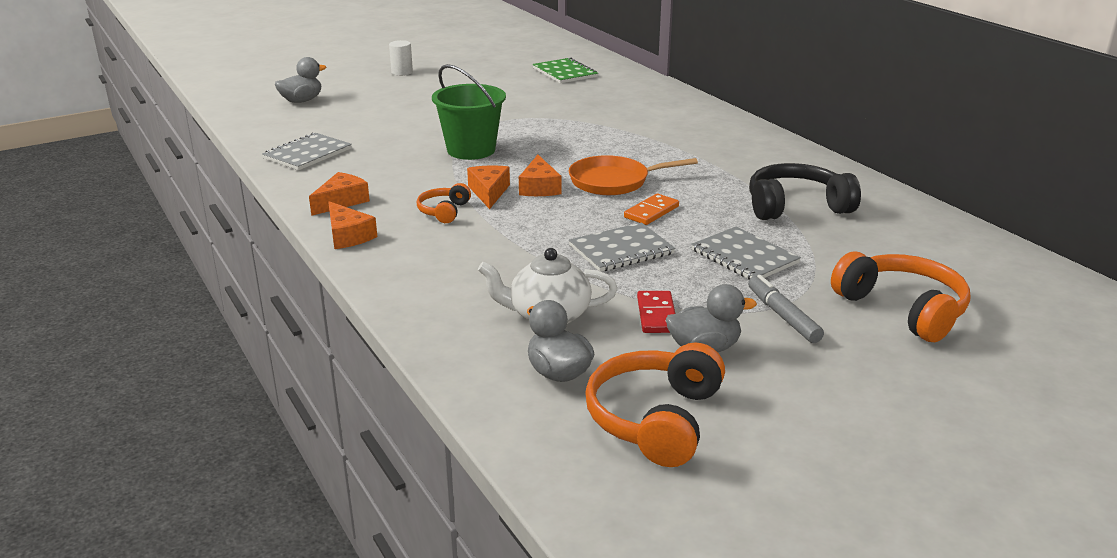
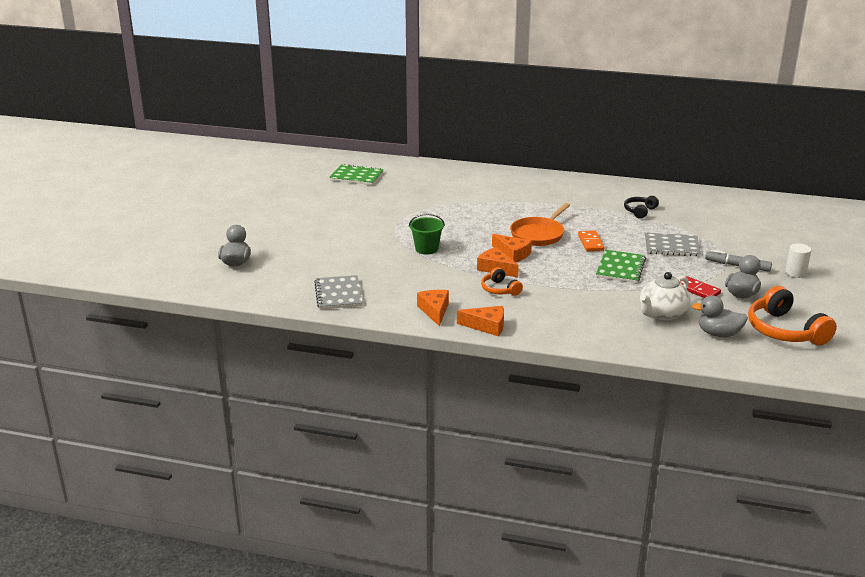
camera: 45 degrees left, 0 degrees up
(402, 72) = (250, 215): white cylinder -> white cylinder (795, 273)
(471, 150) = (426, 249): green bucket -> green bucket, size x0.63
(621, 250) = (620, 268): grey notebook -> green notebook
(796, 206) = (639, 211): black headphones -> black headphones, size x0.54
(902, 309) = (766, 241): orange headphones -> none

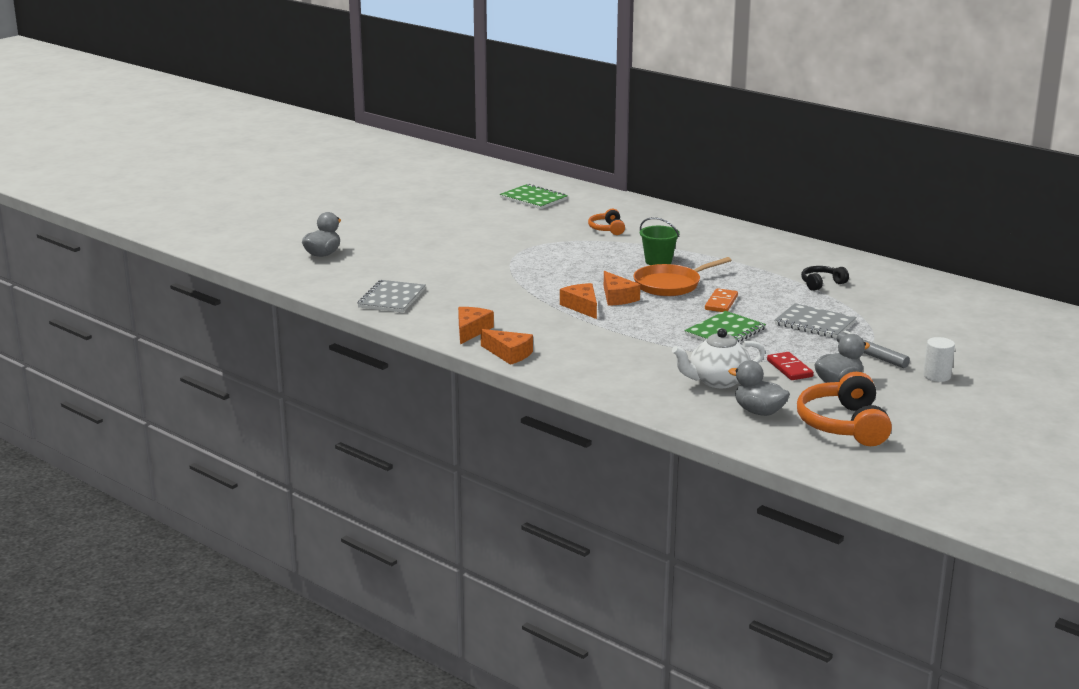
camera: 25 degrees right, 5 degrees down
(426, 249) = (529, 276): green bucket -> green bucket (658, 261)
(499, 289) = (563, 326): orange headphones -> orange headphones (607, 229)

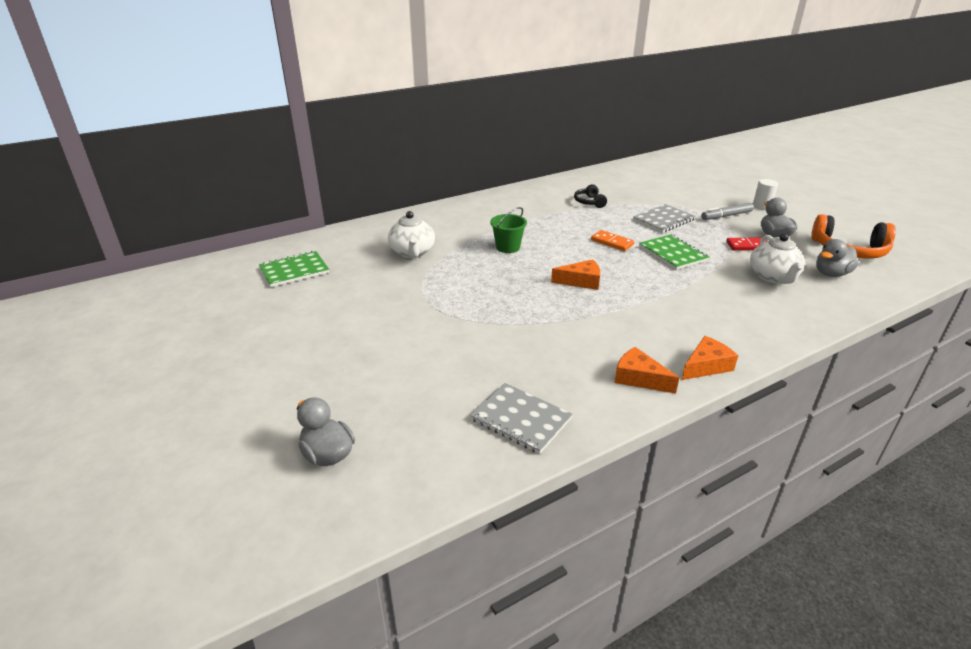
camera: 70 degrees left, 10 degrees up
(582, 307) = (596, 302): orange cheese -> none
(607, 229) = (412, 252): orange headphones -> white teapot
(670, 285) = (563, 253): orange pan -> none

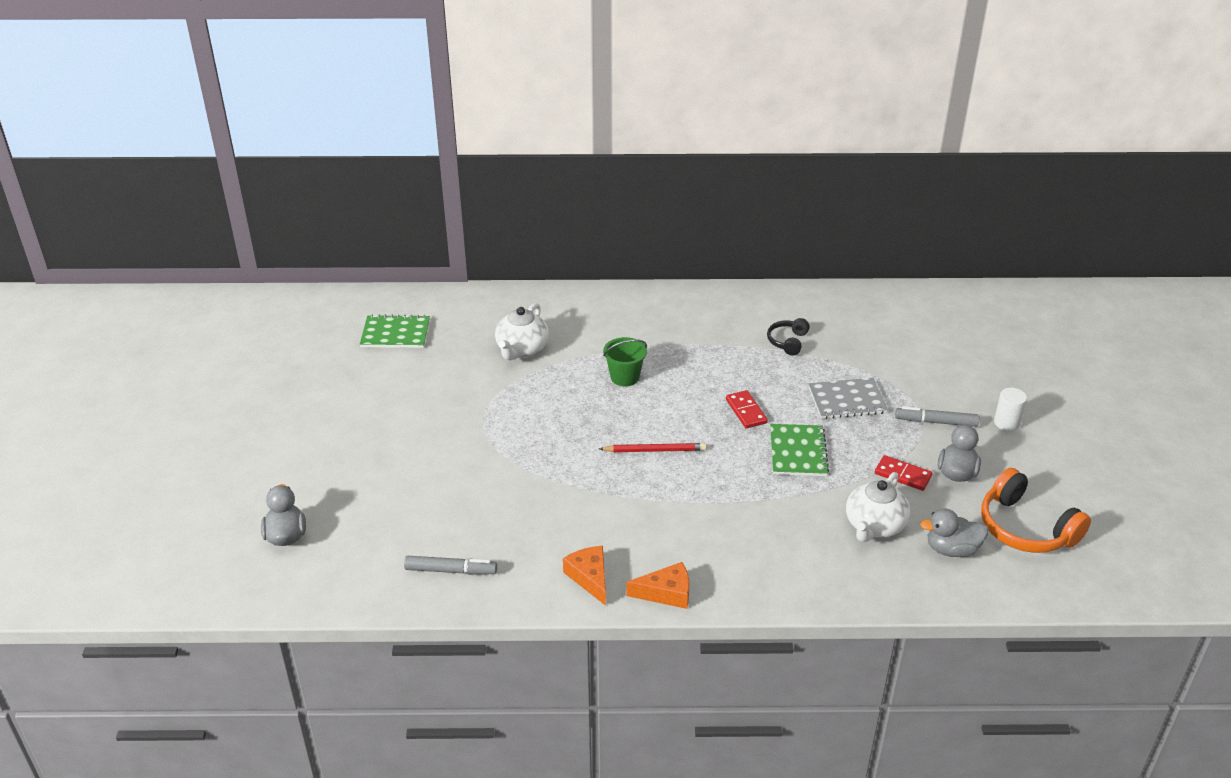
camera: 30 degrees right, 5 degrees up
(521, 419) = (451, 570): grey notebook -> grey marker
(581, 281) = (654, 450): orange cheese -> red pencil
(612, 242) = (746, 411): orange domino -> red domino

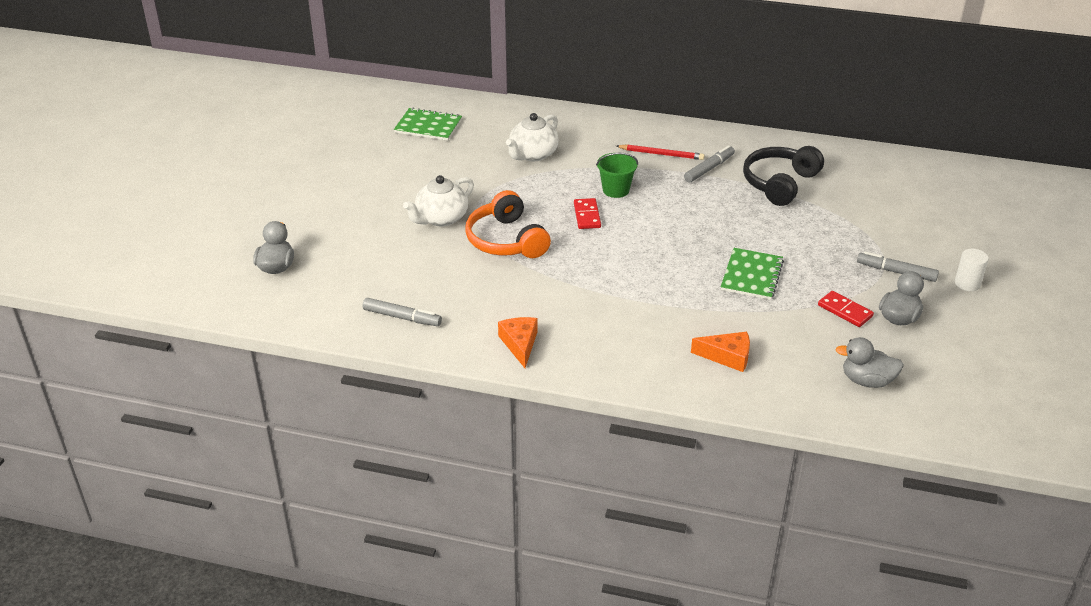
camera: 15 degrees right, 0 degrees up
(654, 450) = (619, 253): red pencil -> red pencil (661, 154)
(666, 593) = (583, 368): orange cheese -> orange cheese (727, 356)
(711, 336) = (709, 169): none -> grey marker
(746, 411) = (716, 234): red domino -> red domino (587, 215)
(788, 341) = (779, 183): black headphones -> black headphones, size x1.86
(847, 400) = (816, 240): grey notebook -> none
(874, 526) = (799, 348): white teapot -> white teapot (441, 218)
(1025, 528) = (948, 376): orange headphones -> orange headphones (506, 240)

